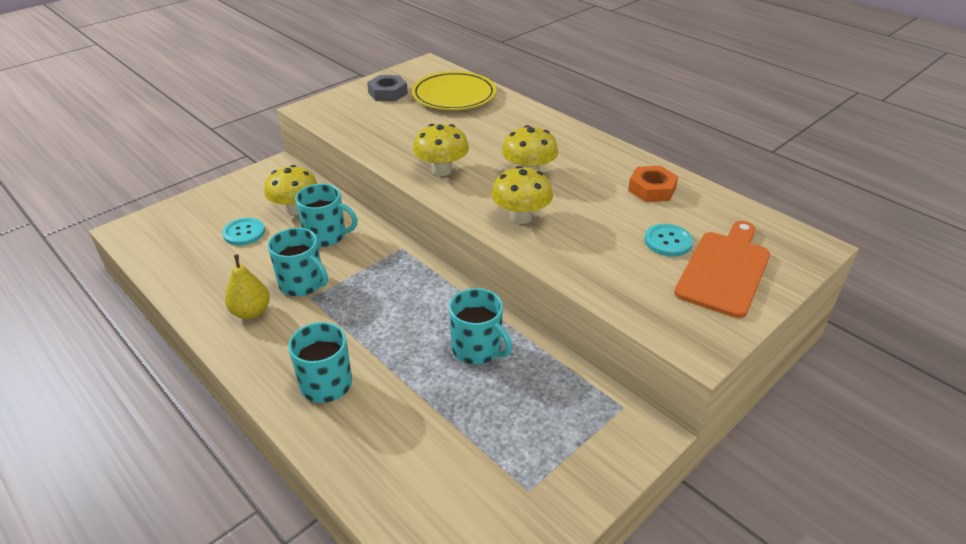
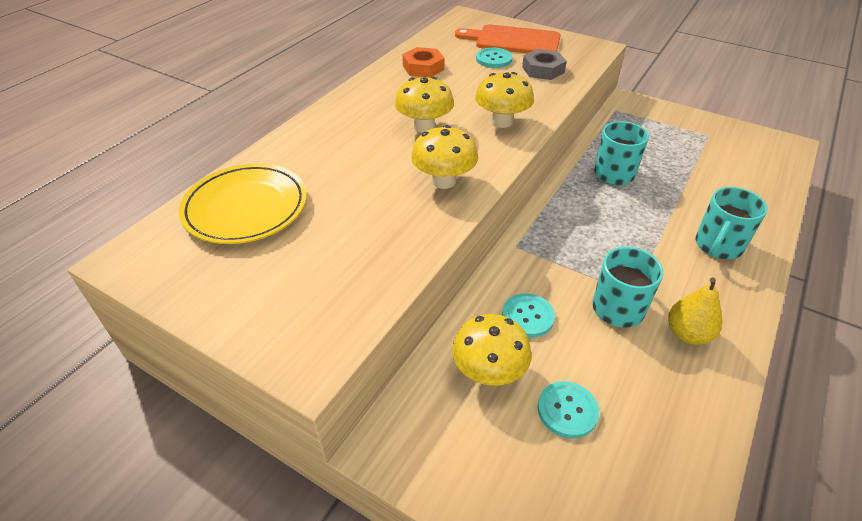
camera: 105 degrees left, 5 degrees up
(326, 236) = (527, 316): turquoise mug -> turquoise button
(388, 93) = (240, 278): grey nut -> grey nut (543, 70)

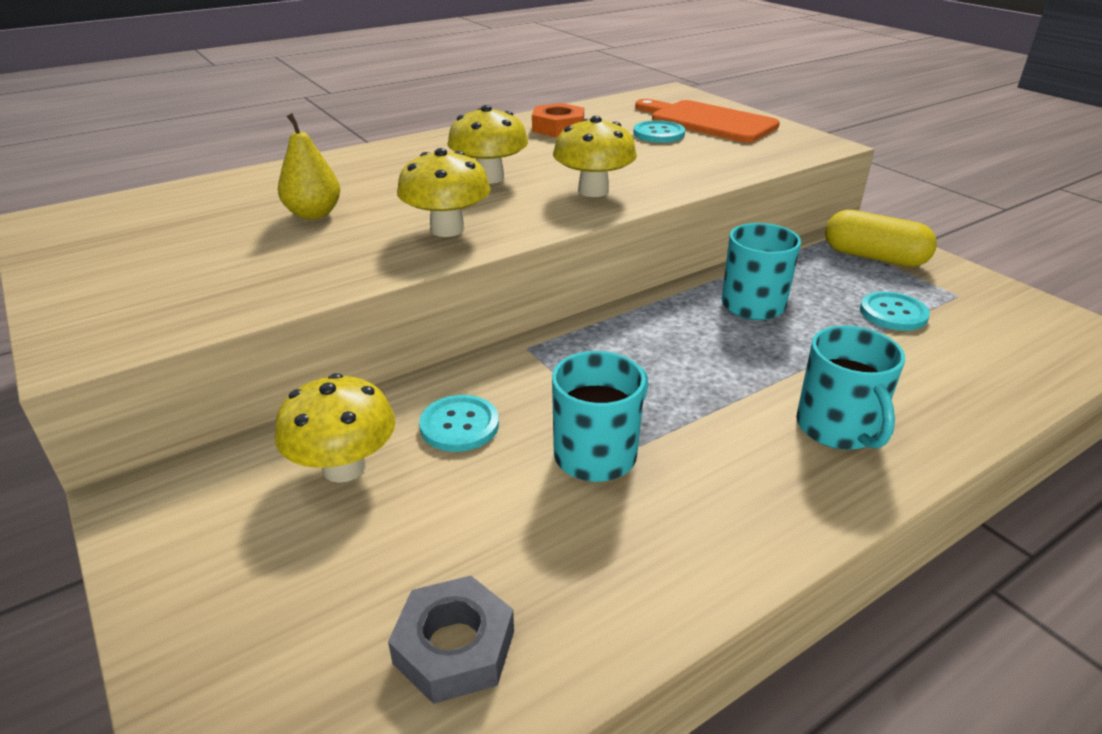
camera: 25 degrees right, 10 degrees down
(246, 208) = (206, 206): yellow plate -> none
(543, 70) = (714, 153): grey nut -> grey nut (454, 647)
(567, 410) = (396, 547): turquoise button -> turquoise button (893, 313)
(649, 119) = (874, 257): none -> yellow capsule
(687, 334) = (671, 520): yellow pear -> yellow pear (314, 214)
(718, 245) = (838, 428): turquoise mug -> turquoise mug turned 75 degrees counterclockwise

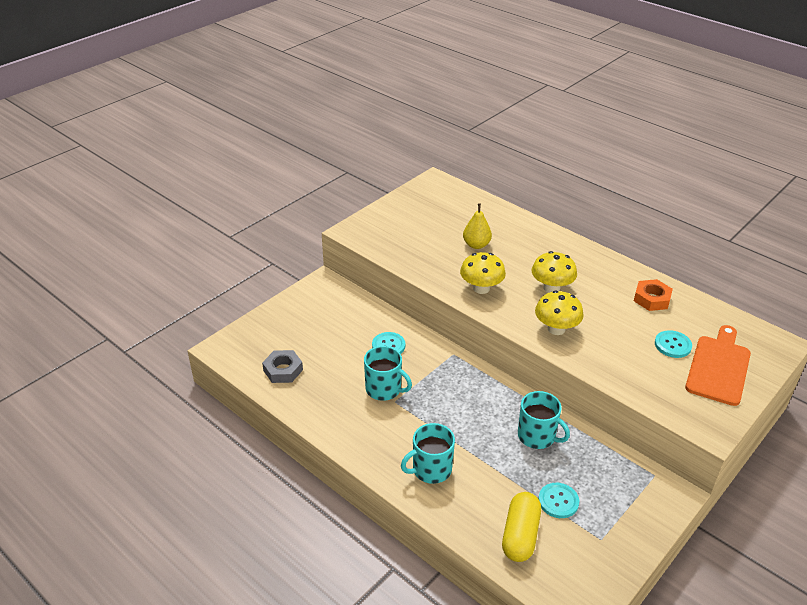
camera: 75 degrees right, 5 degrees up
(344, 467) = (354, 322): yellow mushroom -> none
(874, 257) = (635, 497): yellow capsule -> yellow capsule (520, 535)

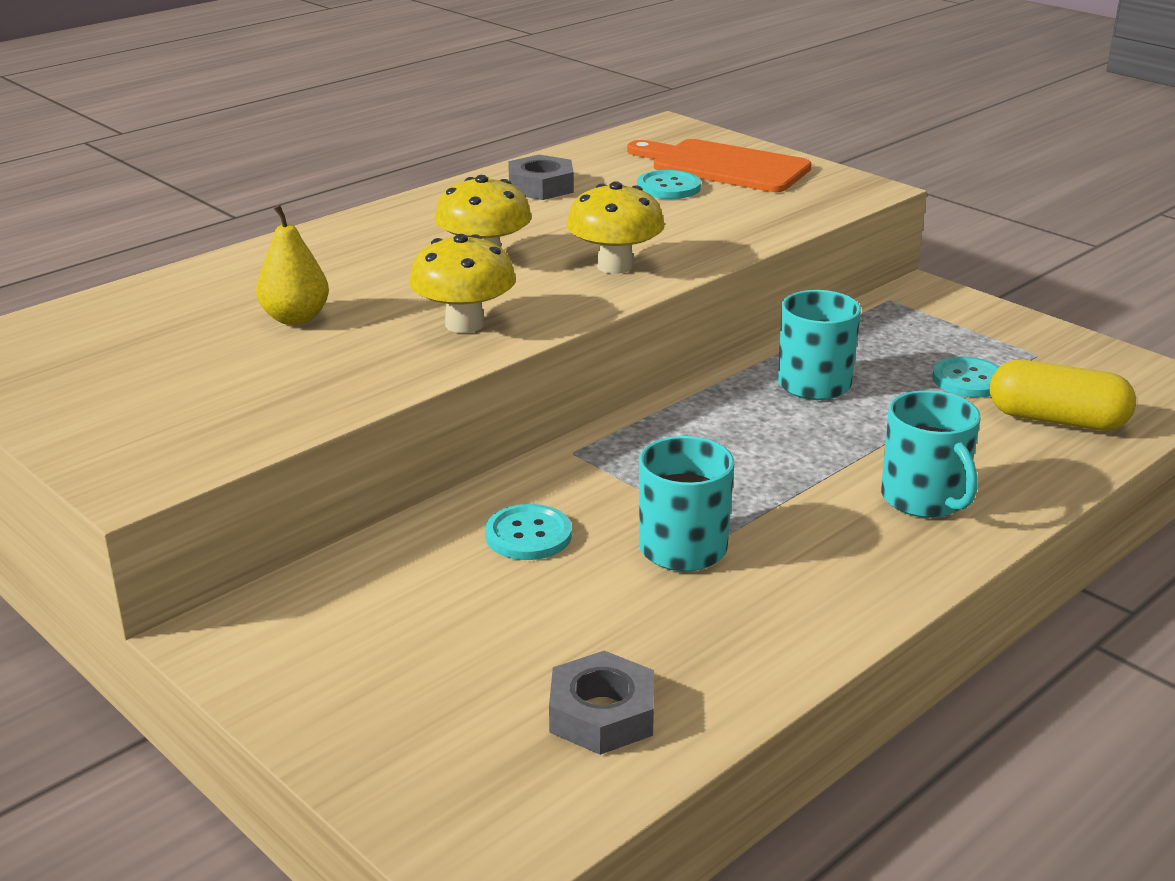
camera: 85 degrees left, 10 degrees down
(652, 299) = (541, 186): orange nut -> grey nut

